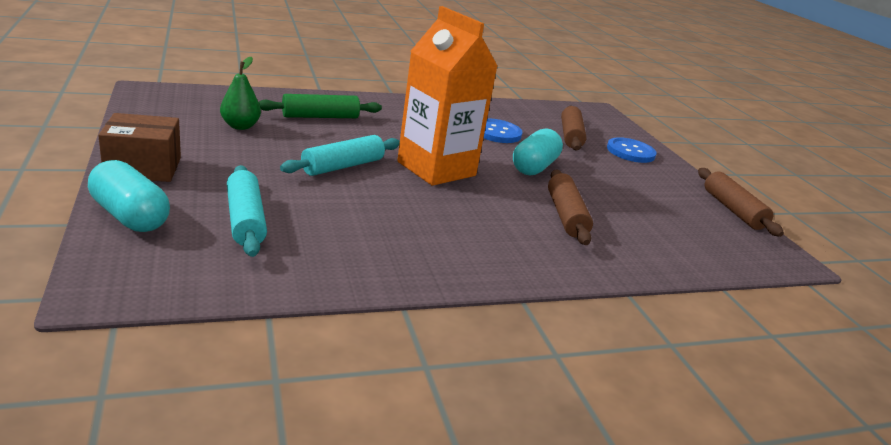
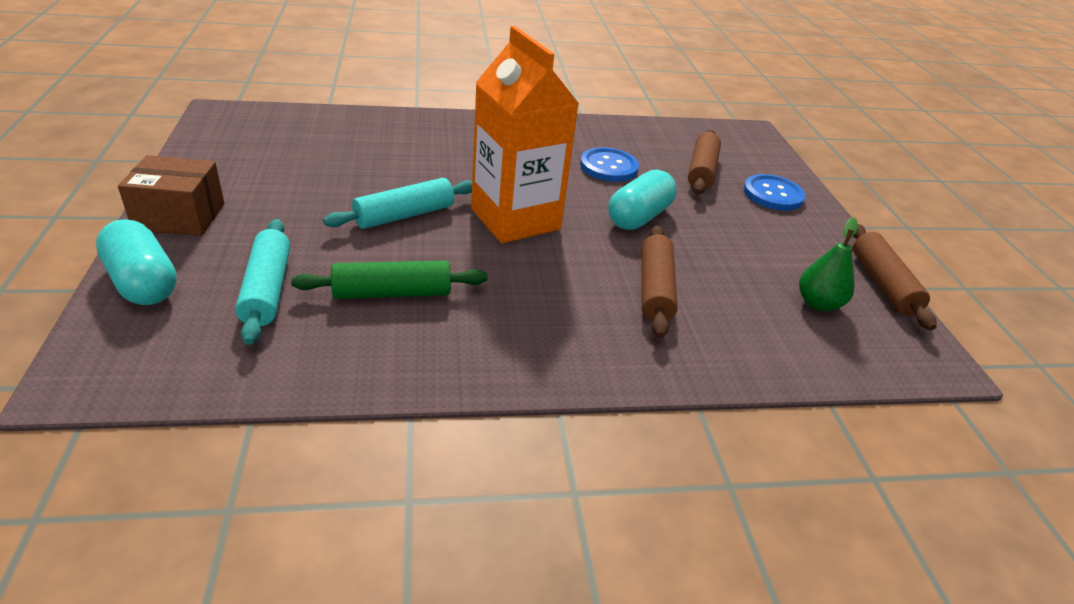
camera: 10 degrees right, 10 degrees up
(240, 126) = (306, 160): green pear -> green pear (818, 303)
(320, 117) = (402, 146): green rolling pin -> green rolling pin (392, 293)

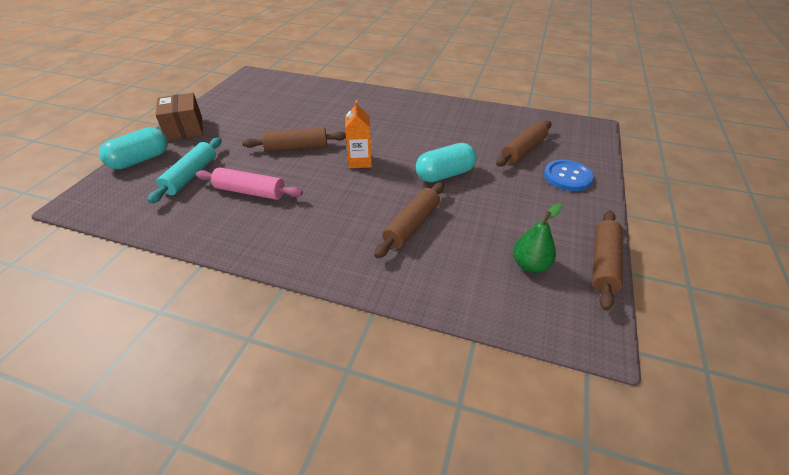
camera: 30 degrees right, 5 degrees up
(143, 282) = (140, 160): turquoise capsule -> turquoise capsule turned 60 degrees clockwise
(179, 216) = (185, 129): brown box -> brown box turned 45 degrees clockwise
(392, 293) = (250, 192): green rolling pin -> pink rolling pin
(404, 215) = (296, 147): turquoise rolling pin -> brown rolling pin
(515, 219) = (360, 161): orange carton -> orange carton, size x0.51
(608, 167) = (454, 137): blue button -> none

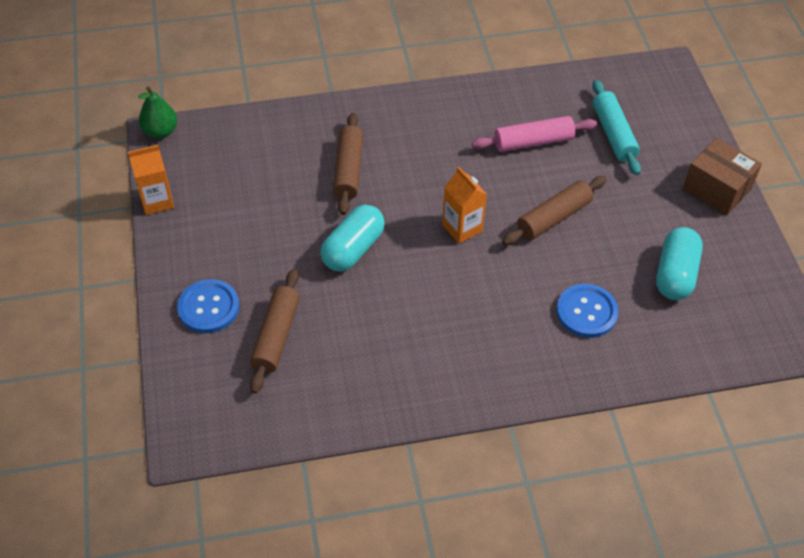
camera: 150 degrees right, 10 degrees up
(140, 160) = (691, 129): turquoise capsule -> turquoise capsule (675, 274)
(332, 108) = (586, 312): none -> blue button
(530, 265) = (223, 173): green pear -> green pear (160, 132)
(603, 264) = (157, 201): brown rolling pin -> orange carton

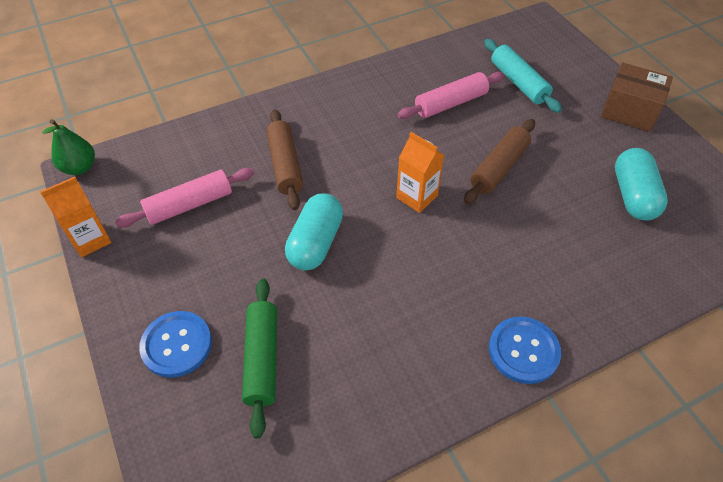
camera: 15 degrees left, 0 degrees up
(250, 188) = (189, 205): none -> pink rolling pin
(276, 336) = (262, 359): brown rolling pin -> green rolling pin
(586, 312) = (570, 252): blue button -> blue button (523, 351)

